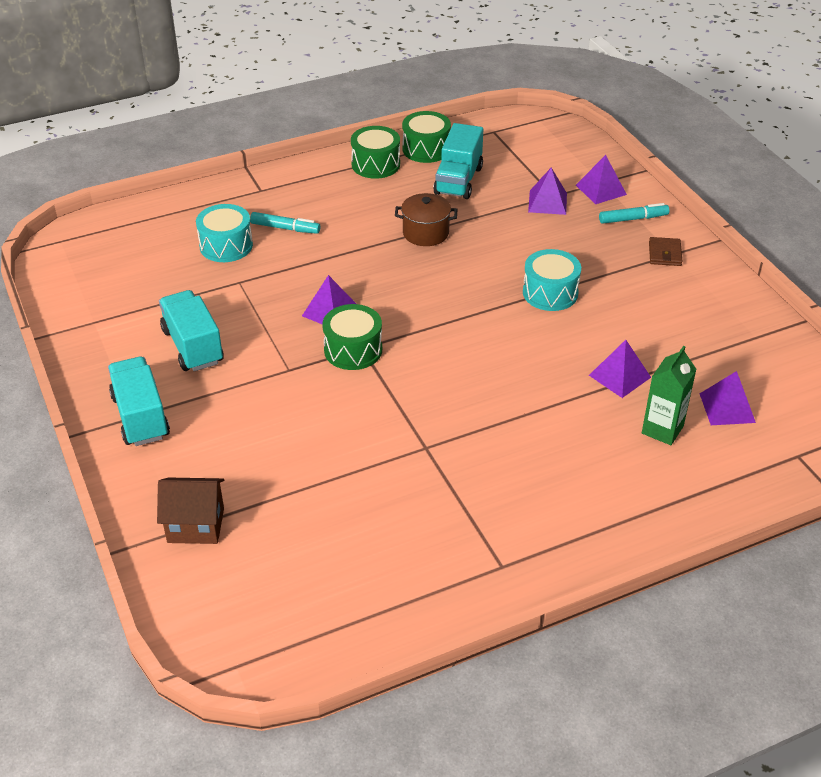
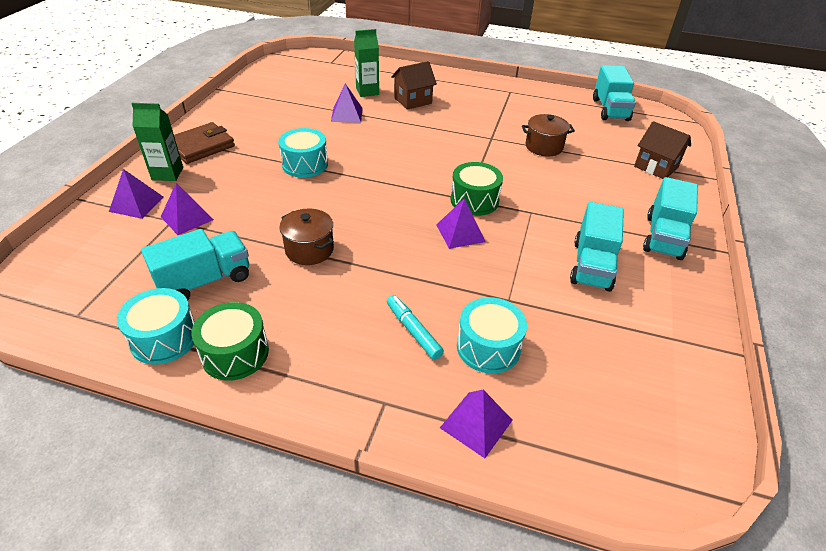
camera: 140 degrees left, 0 degrees up
(328, 624) = (610, 109): none -> turquoise truck
(353, 472) = (544, 147): none -> brown pot
(426, 149) = (164, 338): green drum -> turquoise drum
(590, 451) = (413, 101): none -> brown house
(633, 219) = (167, 174): turquoise marker -> green carton
(664, 254) = (201, 146): brown wallet -> brown wallet, size x1.71
(727, 408) = (324, 84): purple pyramid -> purple pyramid (476, 423)

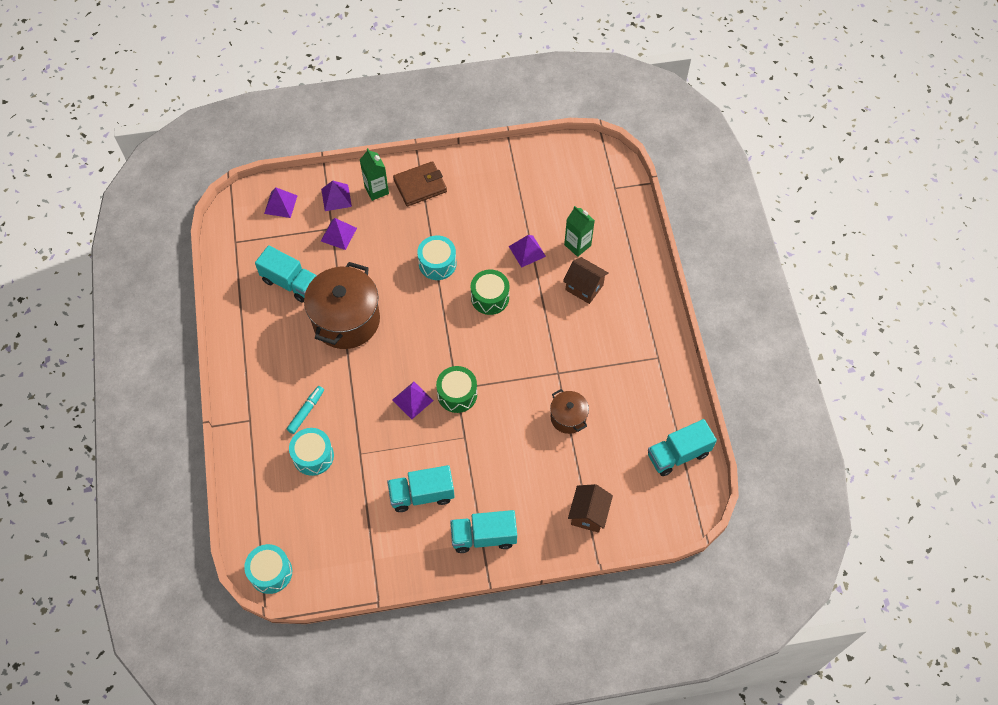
camera: 65 degrees right, 20 degrees up
(164, 338) = (240, 293): turquoise drum -> turquoise drum (271, 572)
(201, 146) = (420, 186): brown wallet -> brown wallet turned 45 degrees counterclockwise
(235, 353) = (247, 332): green drum -> green drum (490, 297)
(309, 250) = (346, 320): brown pot -> brown pot, size x1.97
(476, 423) = (256, 469): purple pyramid -> purple pyramid (280, 204)

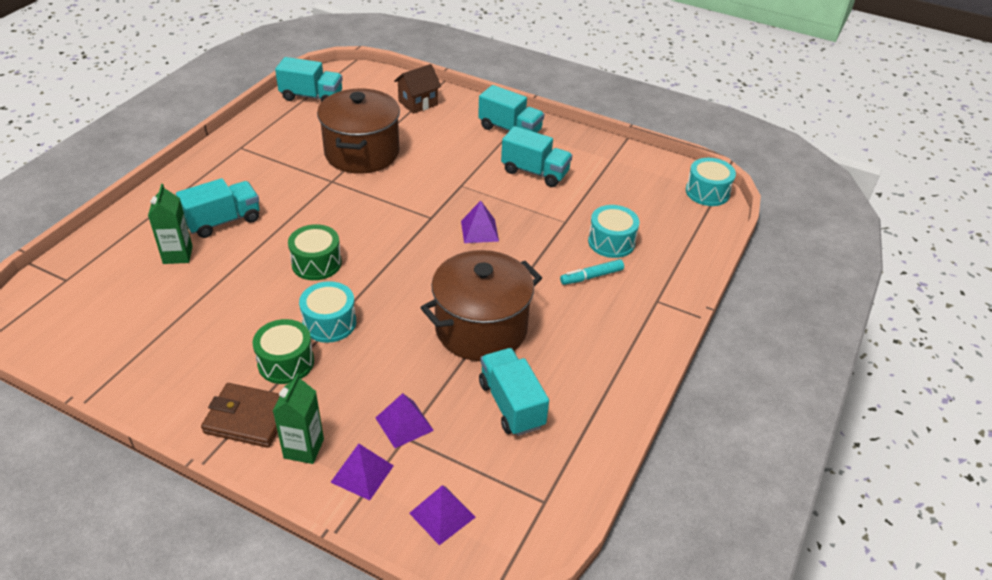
camera: 145 degrees left, 20 degrees down
(457, 394) = (435, 213): green drum -> green drum (286, 362)
(527, 251) = (229, 279): purple pyramid -> none
(568, 417) = (362, 153): brown pot -> brown pot, size x1.97
(584, 287) = (223, 221): brown house -> turquoise truck

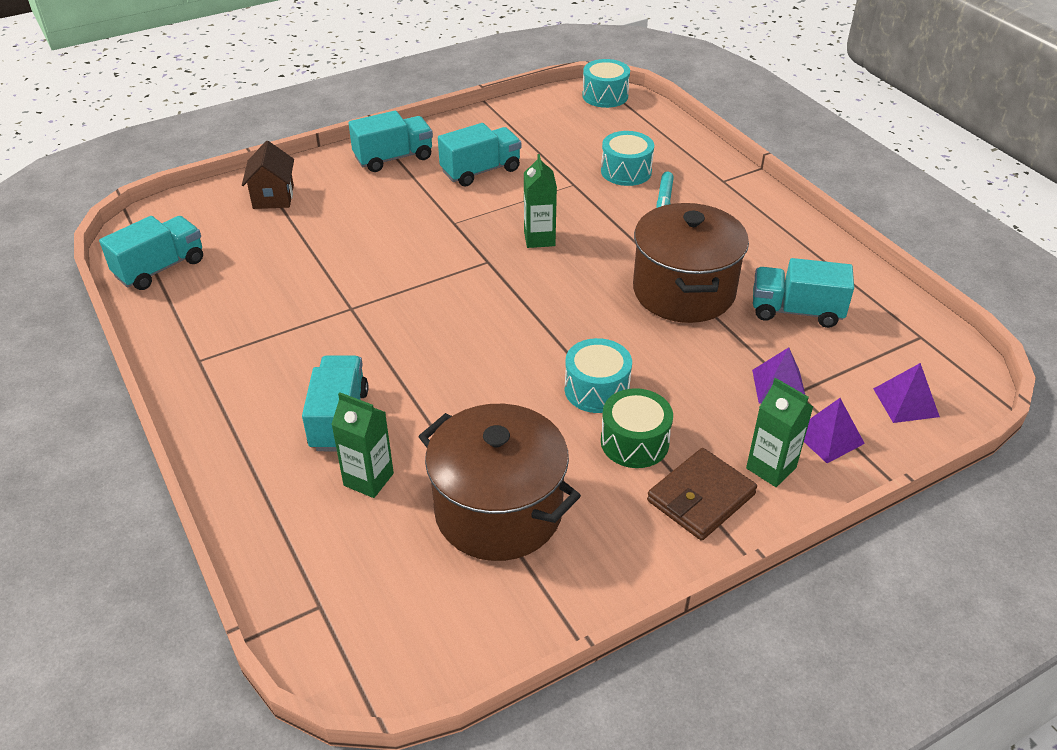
camera: 55 degrees left, 0 degrees up
(316, 263) = (489, 367): green drum -> none
(362, 153) = (322, 268): brown pot -> brown pot (498, 511)
(479, 231) = (539, 238): purple pyramid -> green carton

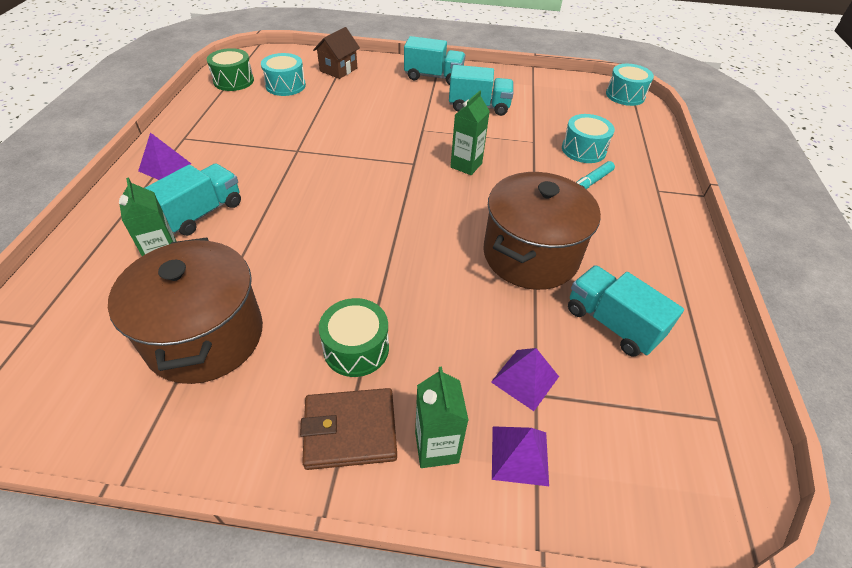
camera: 35 degrees right, 5 degrees up
(160, 268) = (233, 81): turquoise truck -> green drum
(596, 389) = (378, 290): turquoise drum -> turquoise drum (285, 85)
(905, 402) = (635, 474): purple pyramid -> purple pyramid (165, 167)

